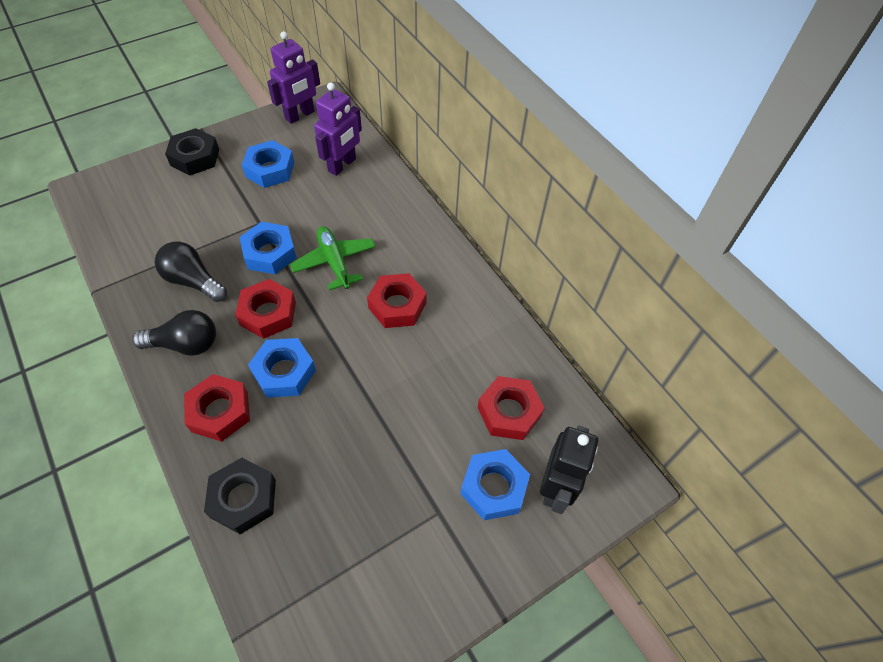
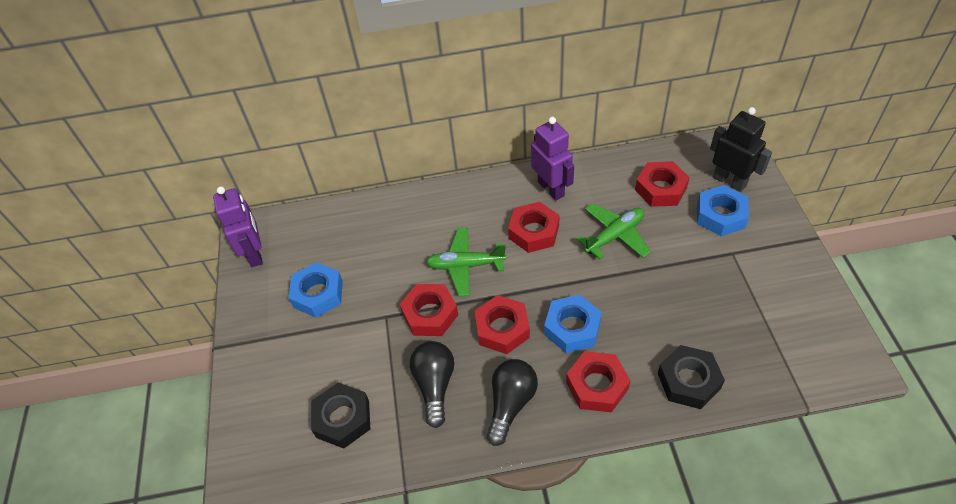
camera: 60 degrees left, 5 degrees down
(193, 281) = (435, 385): black light bulb -> black light bulb turned 120 degrees clockwise
(195, 157) = (258, 359): black nut -> black nut (343, 419)
(270, 253) = (430, 314): blue nut -> red nut
(342, 165) = (347, 234): purple robot -> purple robot (551, 189)
(419, 381) = (614, 236): none -> green plane

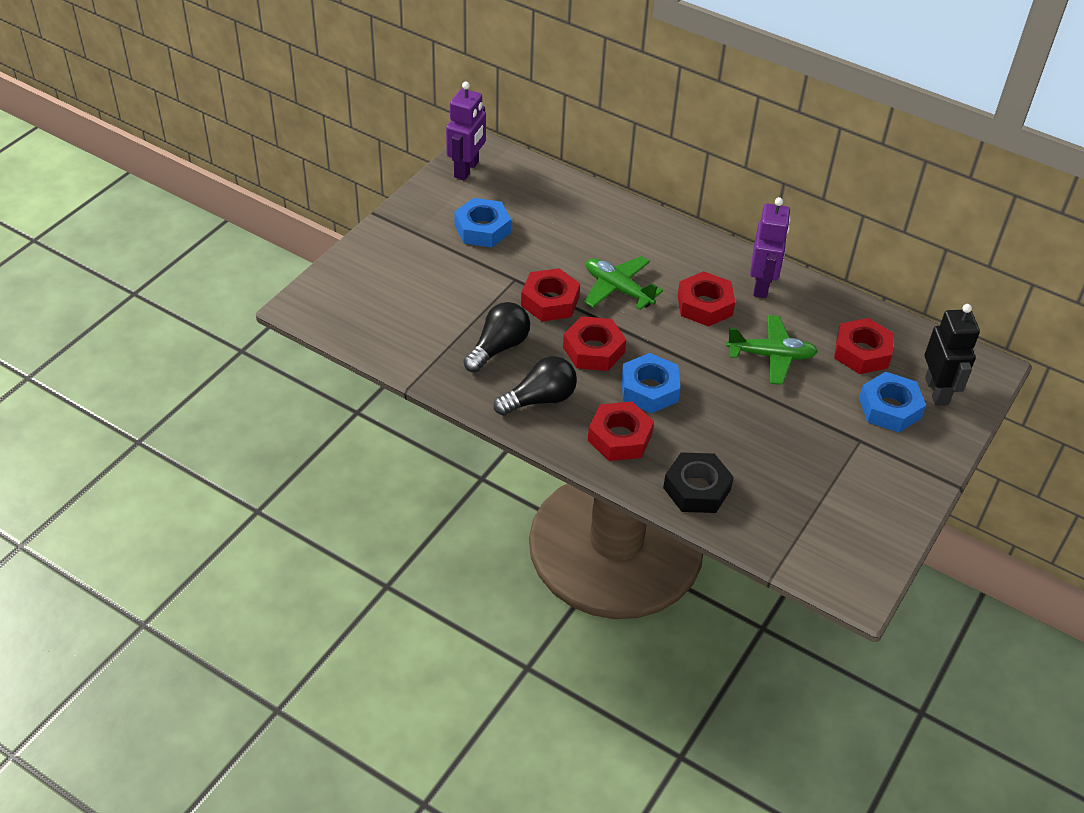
camera: 35 degrees right, 5 degrees down
(343, 419) = (410, 319): black nut -> none

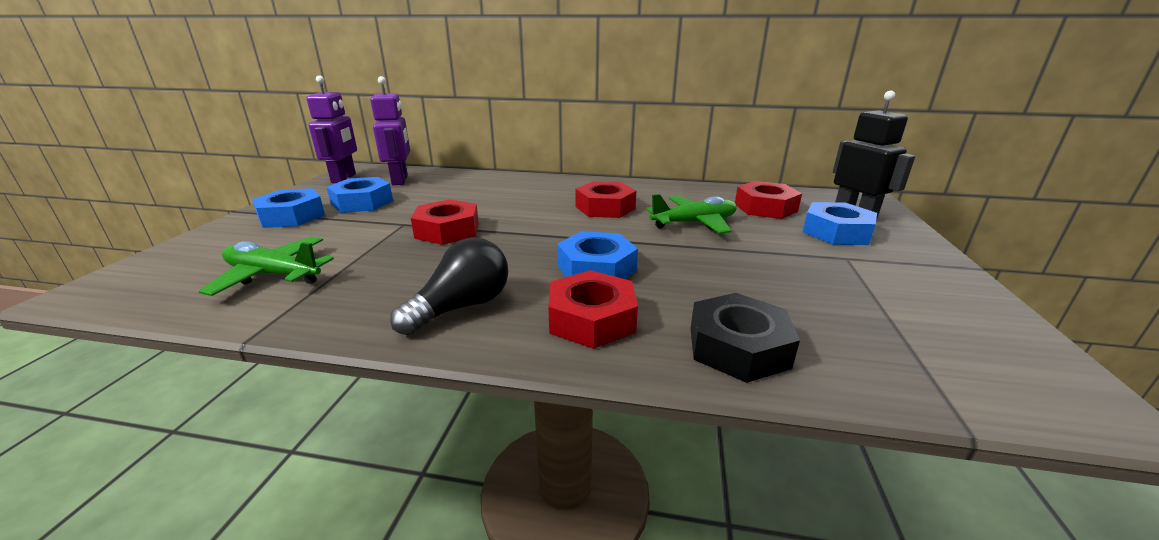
camera: 20 degrees left, 20 degrees down
(422, 238) = (292, 216): none -> blue nut
(498, 348) = (392, 273): black light bulb -> none
(593, 350) = (513, 253): red nut -> none
(618, 289) = (516, 212): green plane -> green plane (273, 275)
(761, 285) = (643, 191): purple robot -> purple robot (400, 180)

